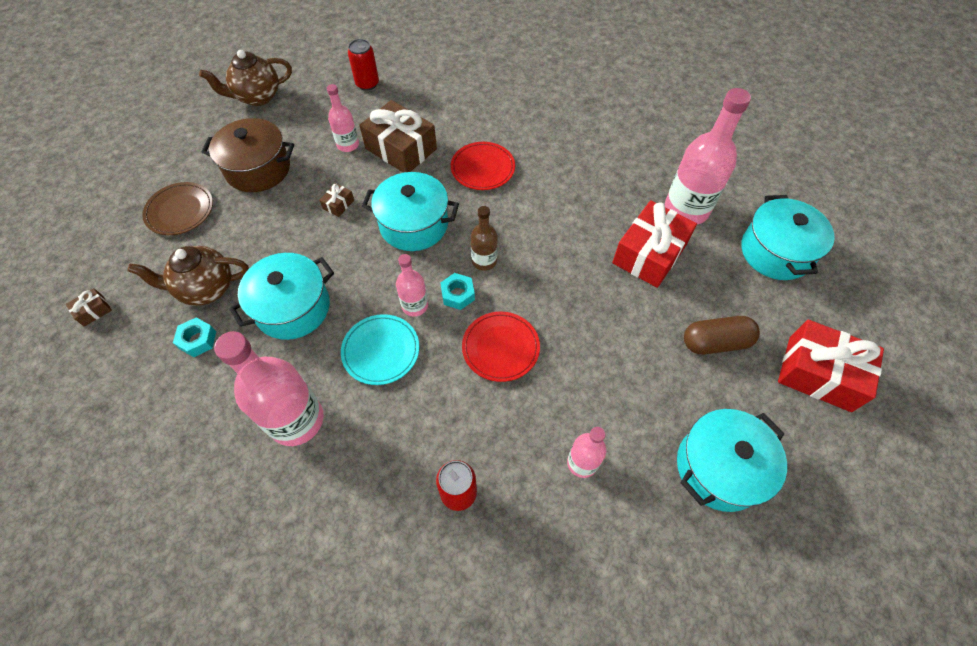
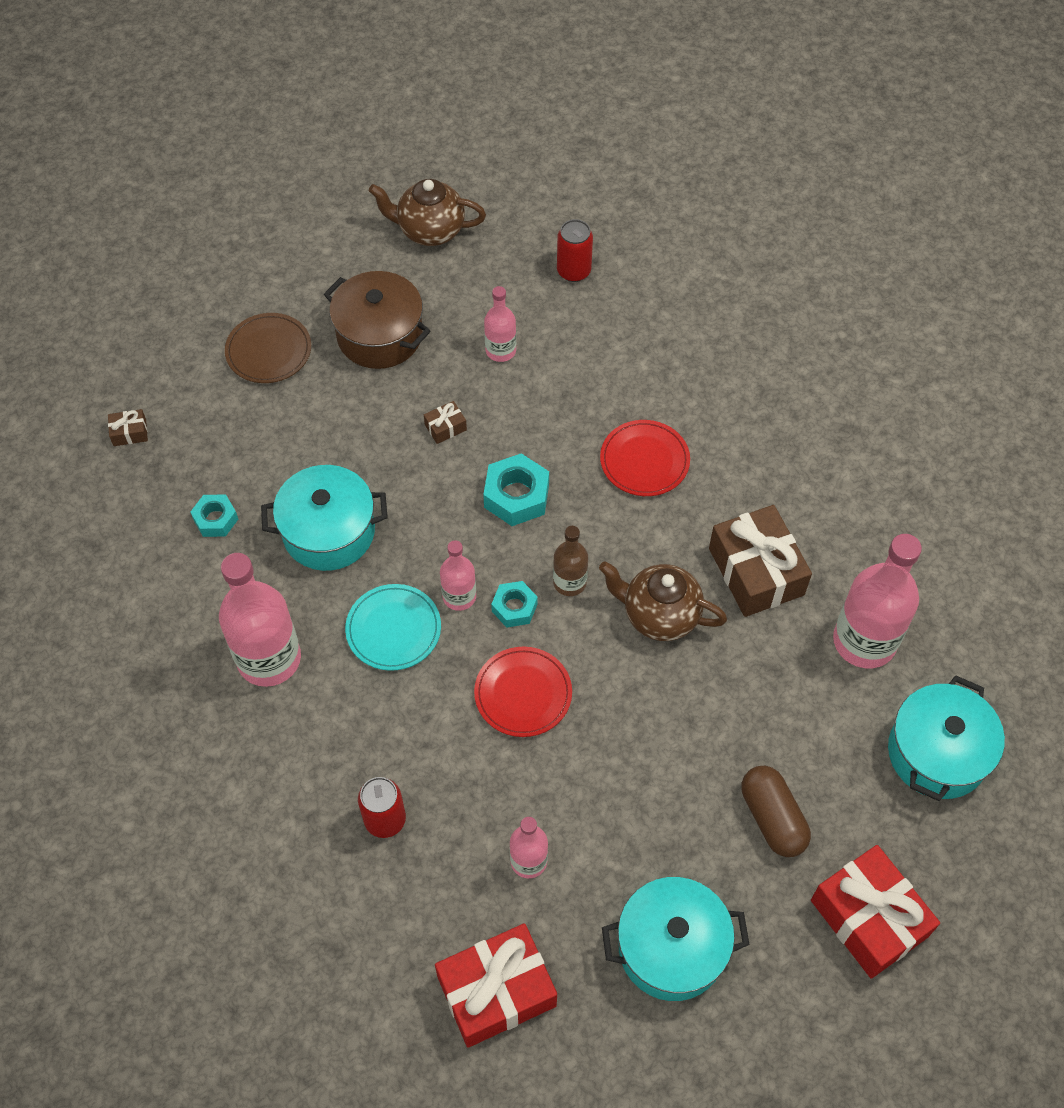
camera: 30 degrees right, 0 degrees up
(206, 289) = (251, 463): brown teapot -> brown teapot (659, 615)
(401, 149) = (561, 386): brown gift -> brown gift (756, 571)
(414, 224) = (516, 496): turquoise pot -> turquoise nut
(649, 254) = (773, 674): red gift -> red gift (496, 991)
(715, 342) = (772, 818): brown capsule -> brown capsule turned 45 degrees clockwise

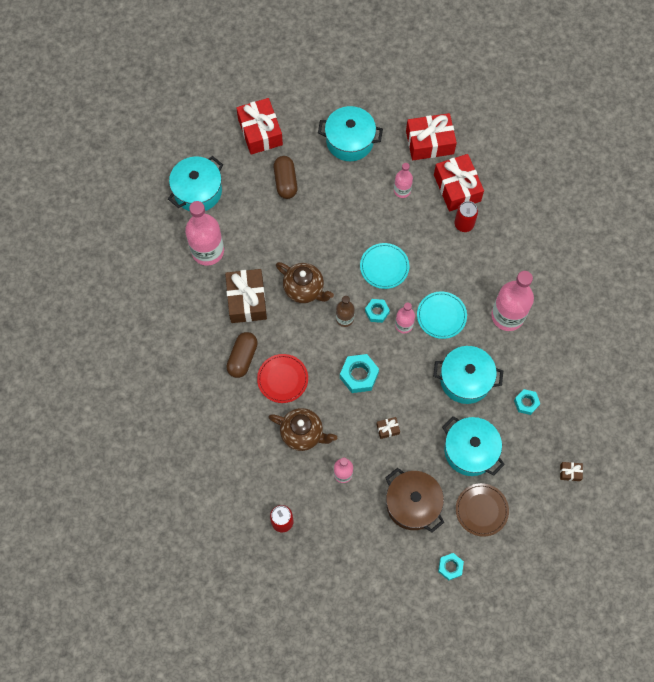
camera: 165 degrees left, 10 degrees up
(301, 427) = (470, 450): none -> turquoise pot
(305, 271) = (450, 567): none -> turquoise nut
(414, 897) = (457, 188): none -> red gift
(430, 231) = (364, 579): brown teapot -> brown teapot (302, 434)
(523, 693) = (384, 267): red plate -> turquoise plate
(724, 477) = (242, 358): none -> brown capsule

